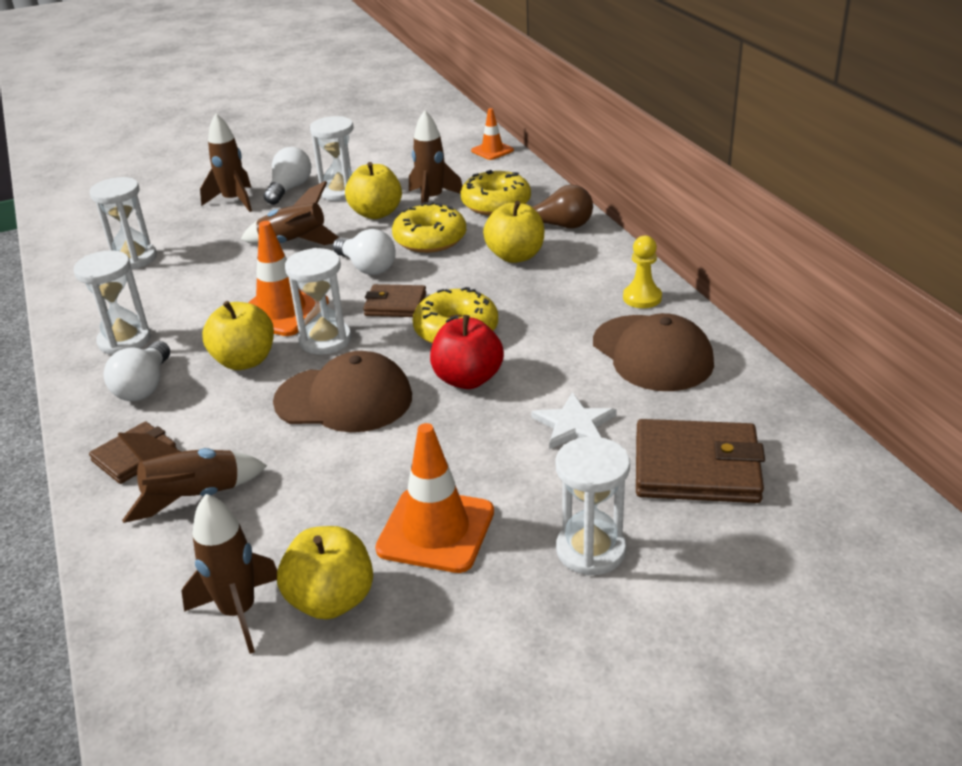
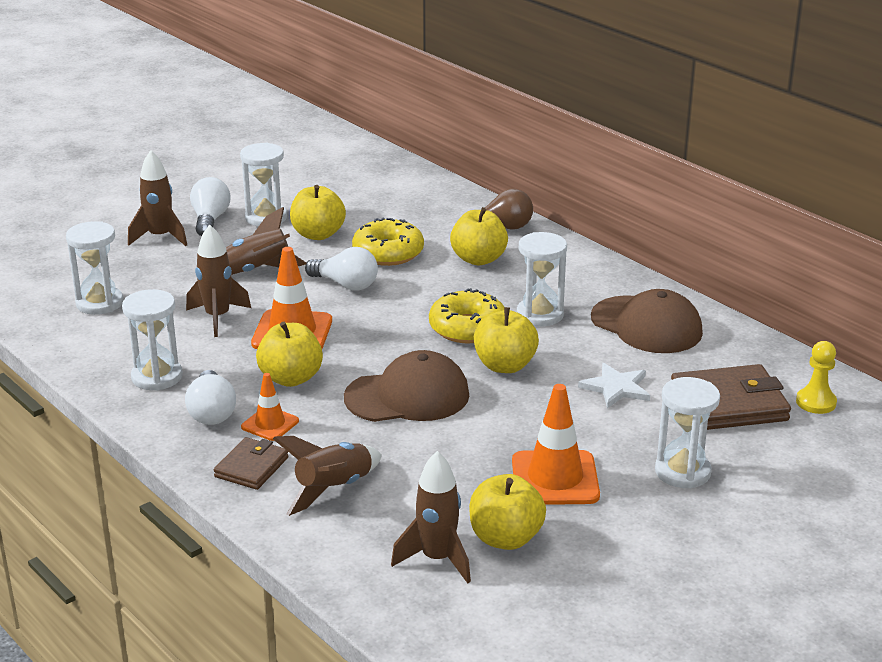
camera: 20 degrees left, 5 degrees down
(325, 340) = (353, 351): white hourglass -> white hourglass (540, 315)
(395, 304) = (397, 314): brown wallet -> none
(432, 200) = (364, 216): brown rocket -> brown rocket (218, 317)
(468, 379) = (505, 366): red apple -> yellow apple
(492, 151) = (391, 163): orange traffic cone -> orange traffic cone (270, 424)
(496, 203) = (429, 214): yellow donut -> none
(642, 298) = (612, 282): yellow pawn -> yellow pawn (816, 402)

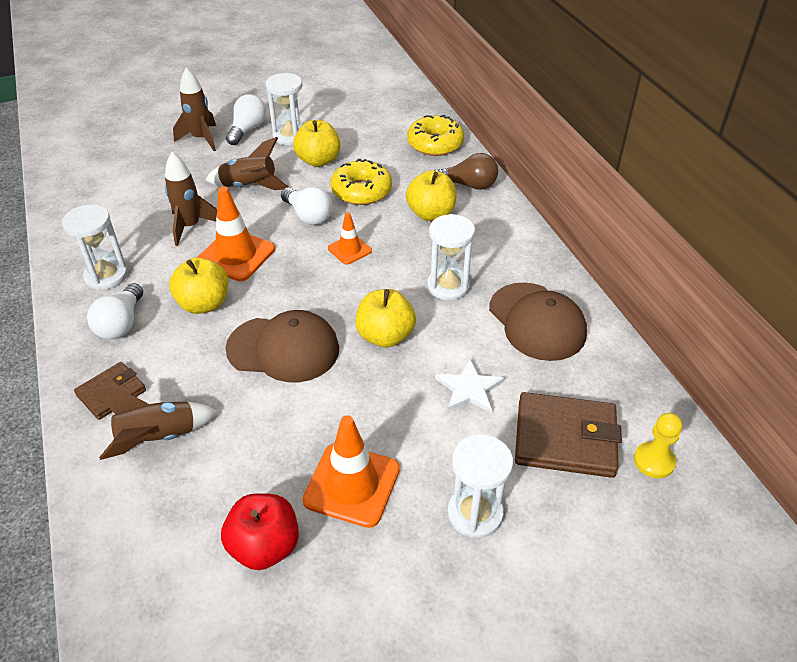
camera: 20 degrees right, 15 degrees up
(99, 303) = (116, 192): white hourglass -> none
(270, 424) = (156, 349): orange traffic cone -> orange traffic cone (349, 250)
(437, 559) = (190, 553): brown rocket -> none
(467, 328) = (378, 286): yellow donut -> yellow donut (435, 144)
(505, 538) = (264, 546): yellow apple -> red apple

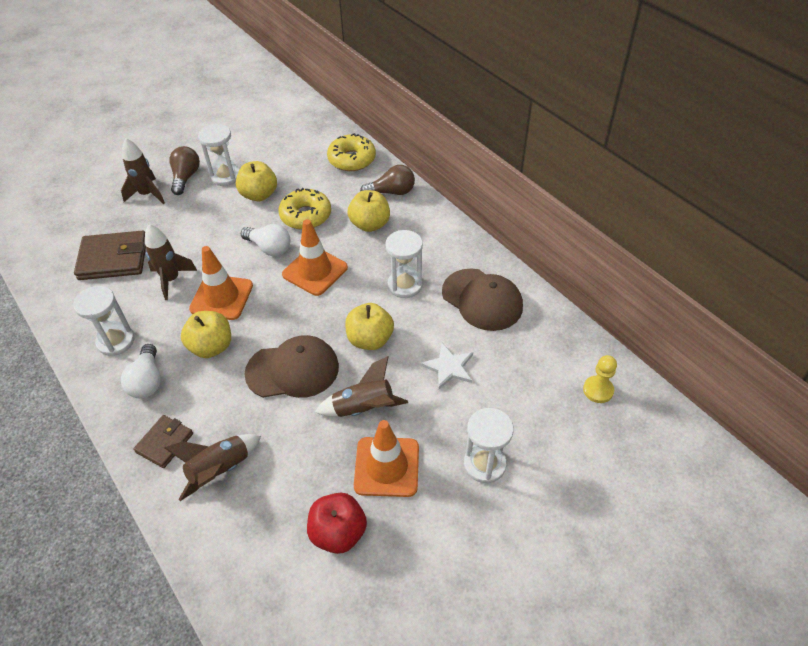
camera: 15 degrees left, 5 degrees up
(247, 130) = (186, 177): white light bulb -> brown light bulb
(249, 187) = (208, 231): brown rocket -> brown rocket (363, 408)
(349, 250) = (315, 271): orange traffic cone -> orange traffic cone, size x1.76
(565, 439) = (531, 389): brown wallet -> brown wallet (113, 259)

